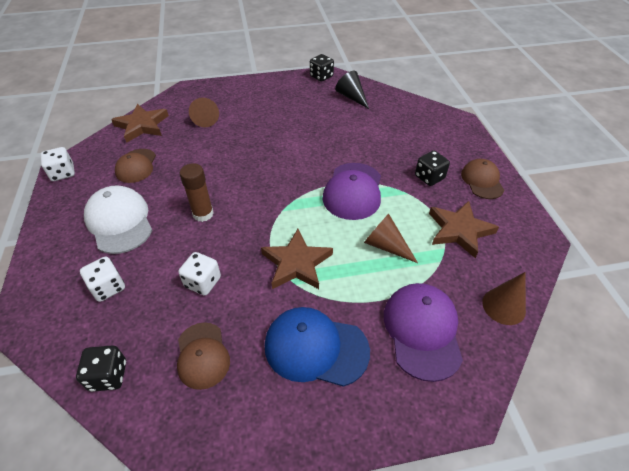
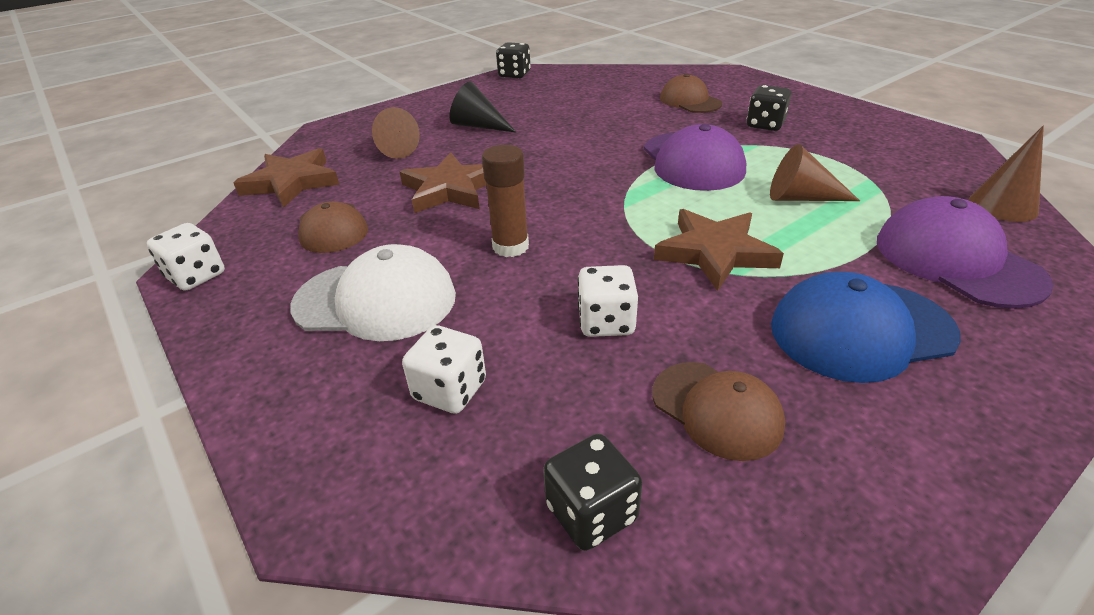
camera: 25 degrees left, 10 degrees down
(119, 222) = (376, 300): white cap -> white cap turned 150 degrees clockwise
(351, 97) = (577, 83): black cone -> black cone (478, 126)
(459, 230) = (862, 158): brown star -> brown star (450, 189)
(482, 181) = (825, 112): brown cap -> brown cap (690, 101)

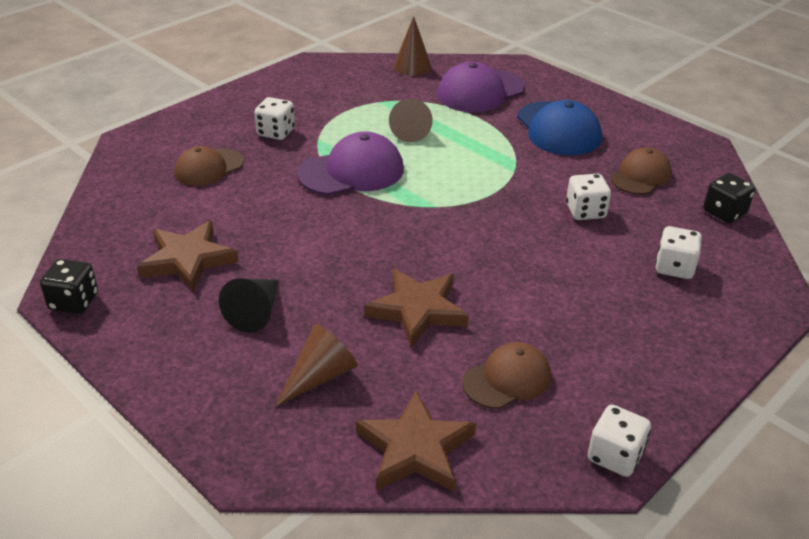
camera: 100 degrees left, 0 degrees up
(376, 300) = (604, 321): white cap -> none
(510, 247) = (510, 260): brown glue stick -> none
(714, 252) = (493, 169): brown star -> brown star (188, 260)
(765, 125) = (276, 132): black dice -> white dice

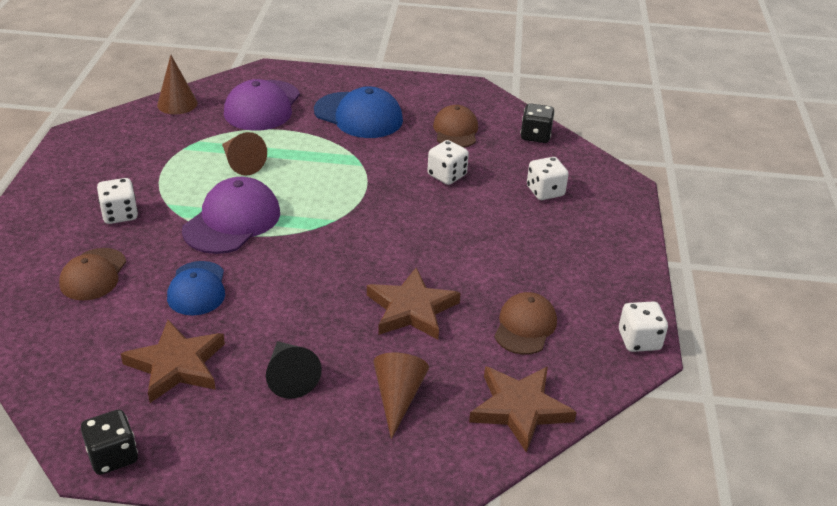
camera: 40 degrees left, 0 degrees up
(267, 211) = (197, 289): none -> blue cap

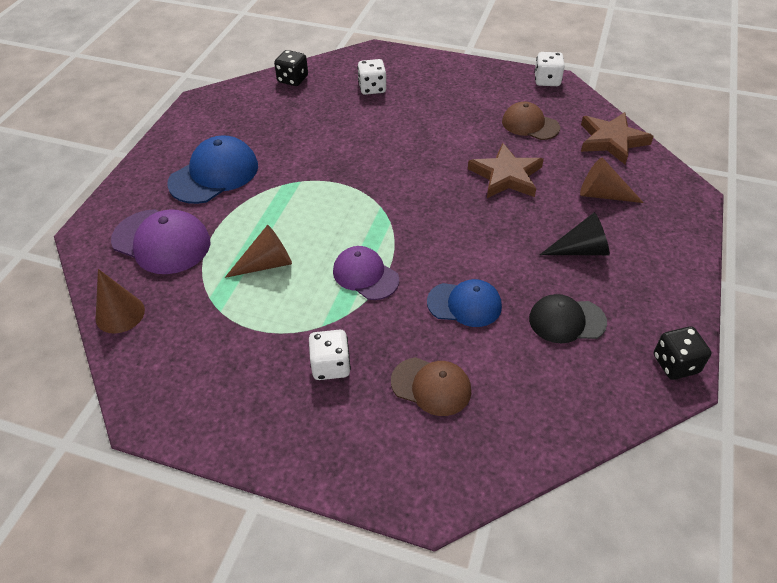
camera: 75 degrees left, 10 degrees up
(176, 365) = (566, 320): brown star -> black cap
(232, 221) = (365, 275): purple cap -> purple cap, size x0.66
(447, 175) = (334, 134): white dice -> none
(455, 131) = (267, 119): brown cap -> none

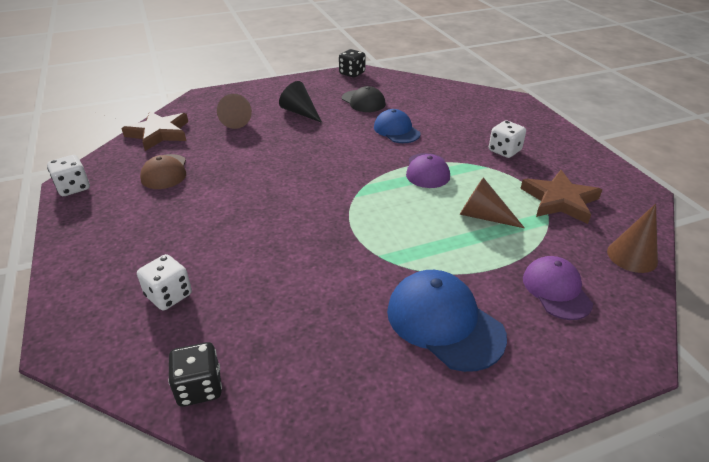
camera: 130 degrees left, 10 degrees down
(161, 242) = (556, 290): purple cap -> purple cap, size x0.66
(214, 174) = (444, 322): blue cap -> blue cap turned 45 degrees clockwise
(431, 386) = (463, 119): brown cap -> none
(506, 176) = (251, 159): brown star -> brown star (559, 200)

